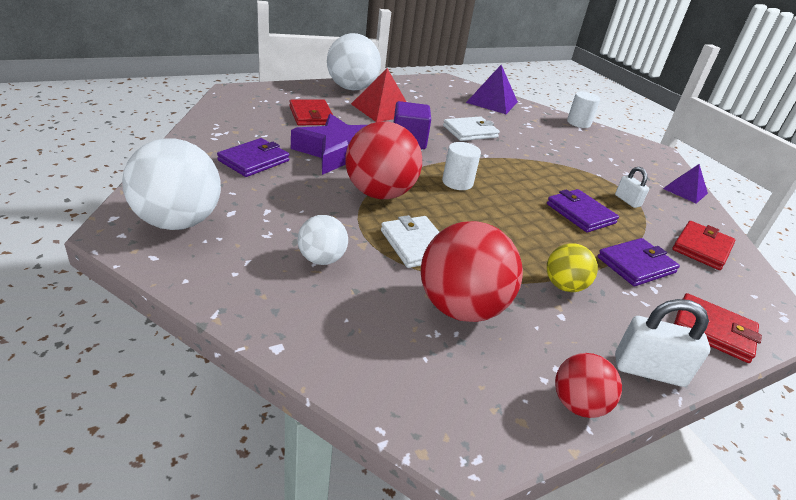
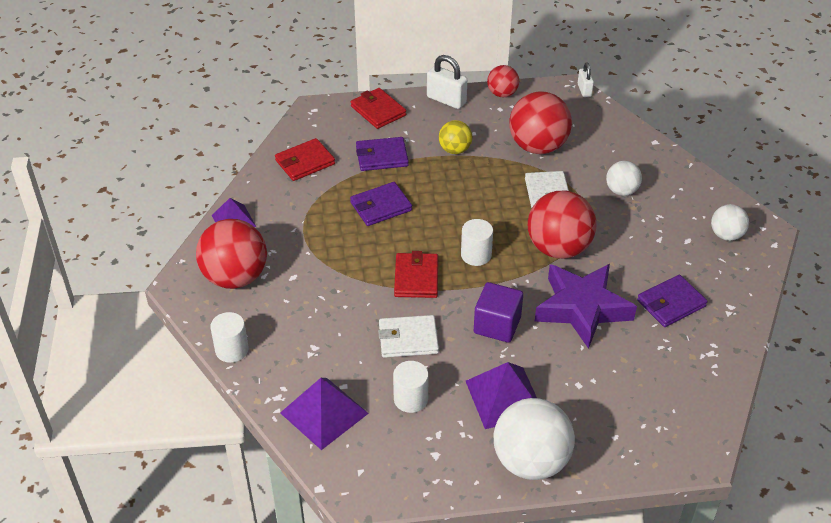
camera: 155 degrees left, 10 degrees up
(178, 222) = (726, 235): white ball -> white ball, size x0.55
(311, 115) = (602, 386): red wallet -> red wallet (416, 278)
(382, 109) = (504, 397): red pyramid -> purple pyramid
(444, 107) = (411, 399): none -> white cylinder
(580, 213) = (381, 206): purple wallet -> purple wallet turned 75 degrees clockwise
(627, 201) = (316, 215): white padlock -> white padlock (584, 90)
(629, 156) = (235, 277): none -> red ball

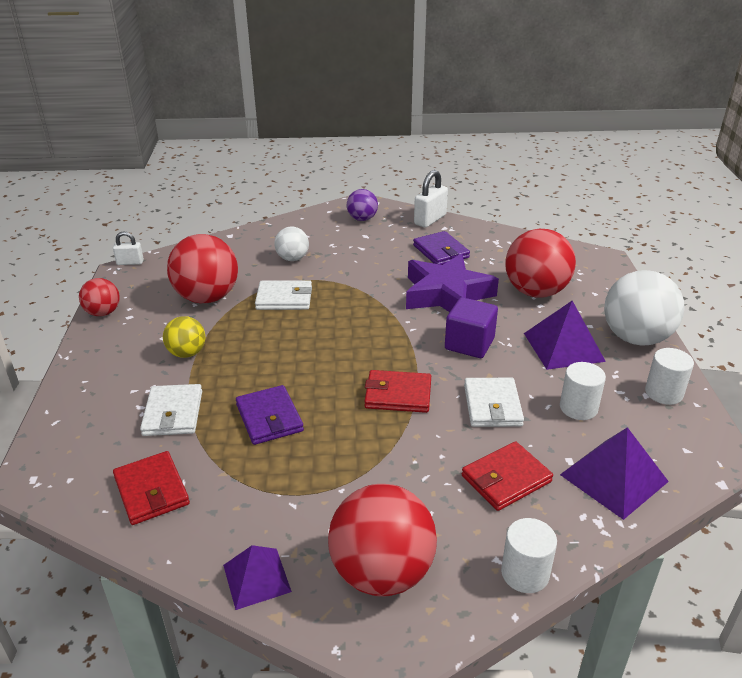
camera: 85 degrees left, 10 degrees down
(378, 111) = (75, 413): red wallet -> red wallet (506, 479)
(382, 156) = (173, 413): purple wallet -> white wallet
(446, 100) = (89, 354): white padlock -> white padlock (430, 220)
(476, 255) = (367, 350): white cylinder -> white cylinder (664, 393)
(558, 248) = (365, 299): red ball -> red ball (535, 292)
(726, 235) = (362, 219): white ball -> purple ball

